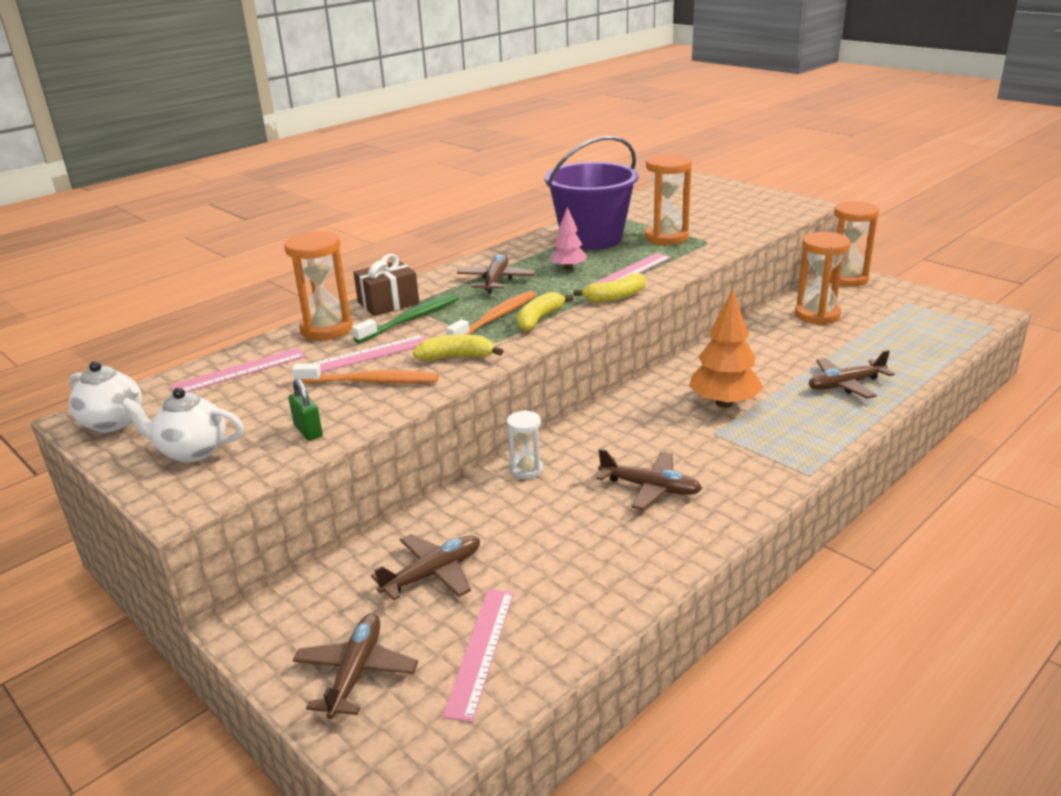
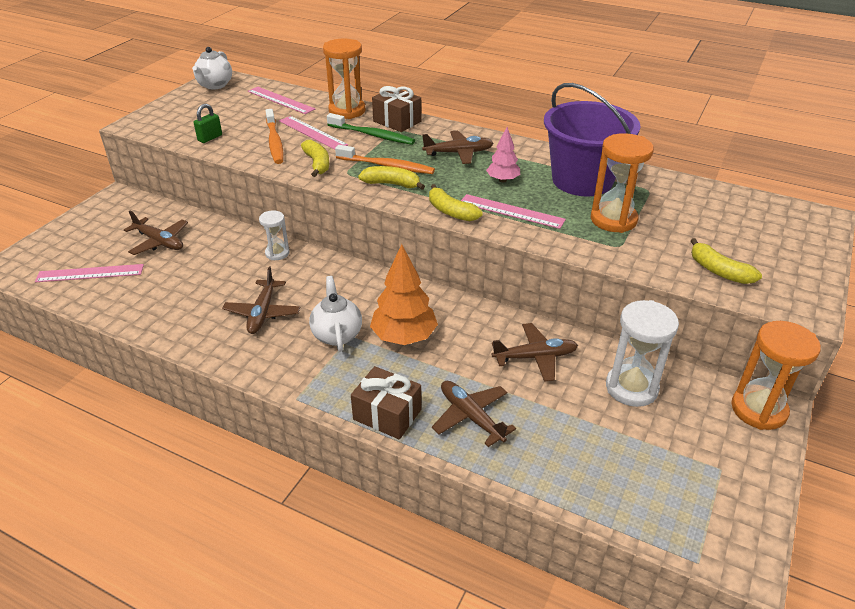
camera: 70 degrees right, 10 degrees up
(192, 451) = (186, 113): white teapot -> white teapot (337, 334)
(356, 672) = (78, 237): brown plane -> brown plane (535, 357)
(755, 218) = (718, 271): none -> yellow banana
(817, 315) = (631, 388): orange hourglass -> white hourglass
(839, 425) = (387, 414): none -> brown gift

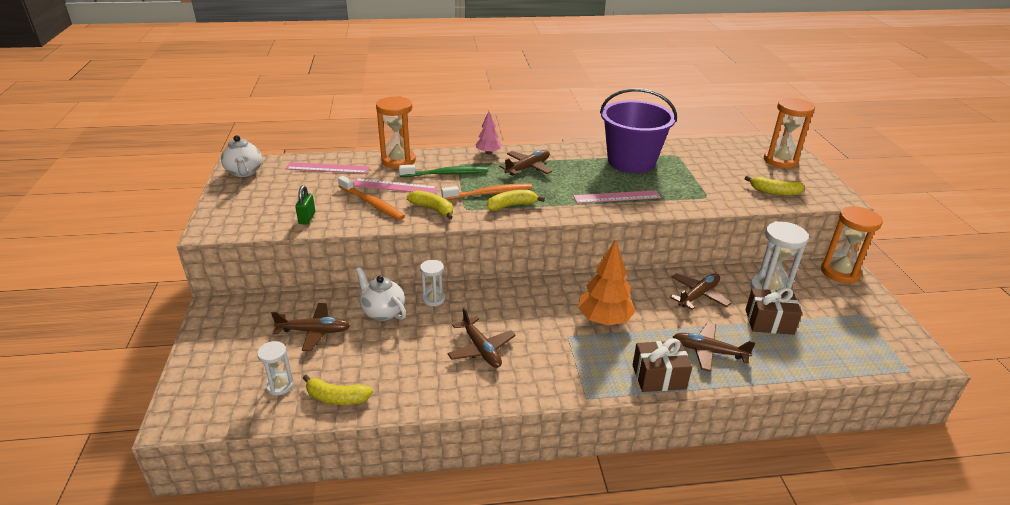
camera: 35 degrees left, 5 degrees down
(90, 273) = (280, 385): pink ruler -> white hourglass
(337, 334) = (557, 339): white teapot -> white teapot (382, 312)
(397, 121) = (450, 158): brown gift -> brown gift (769, 322)
(451, 211) = (579, 211): yellow banana -> yellow banana (337, 398)
(503, 180) = (583, 177): pink tree -> pink tree (488, 153)
(613, 220) = (682, 181): orange hourglass -> orange hourglass (780, 161)

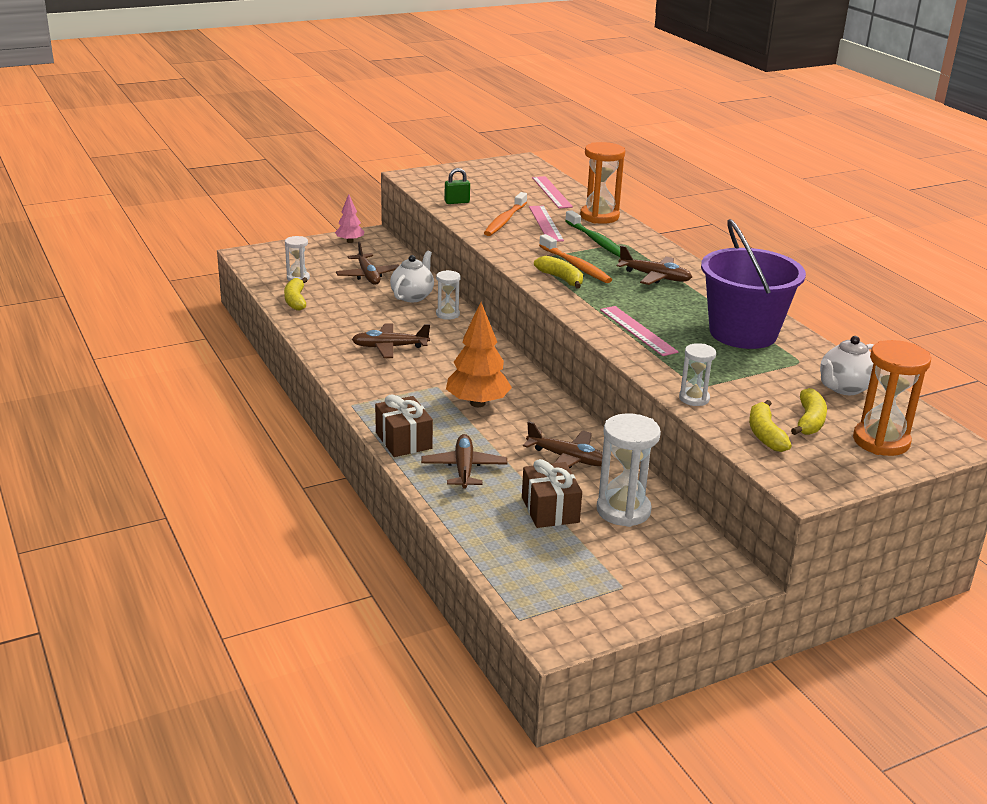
camera: 70 degrees right, 5 degrees down
(244, 172) = (510, 166): white teapot -> white teapot (844, 388)
(433, 209) = (519, 246): yellow banana -> yellow banana (809, 421)
(481, 349) = (389, 347): brown plane -> brown plane turned 45 degrees clockwise
(488, 153) = (668, 253): pink tree -> pink tree (350, 241)
(725, 203) = (694, 398): none -> white hourglass
(840, 272) = (720, 573): orange hourglass -> none

